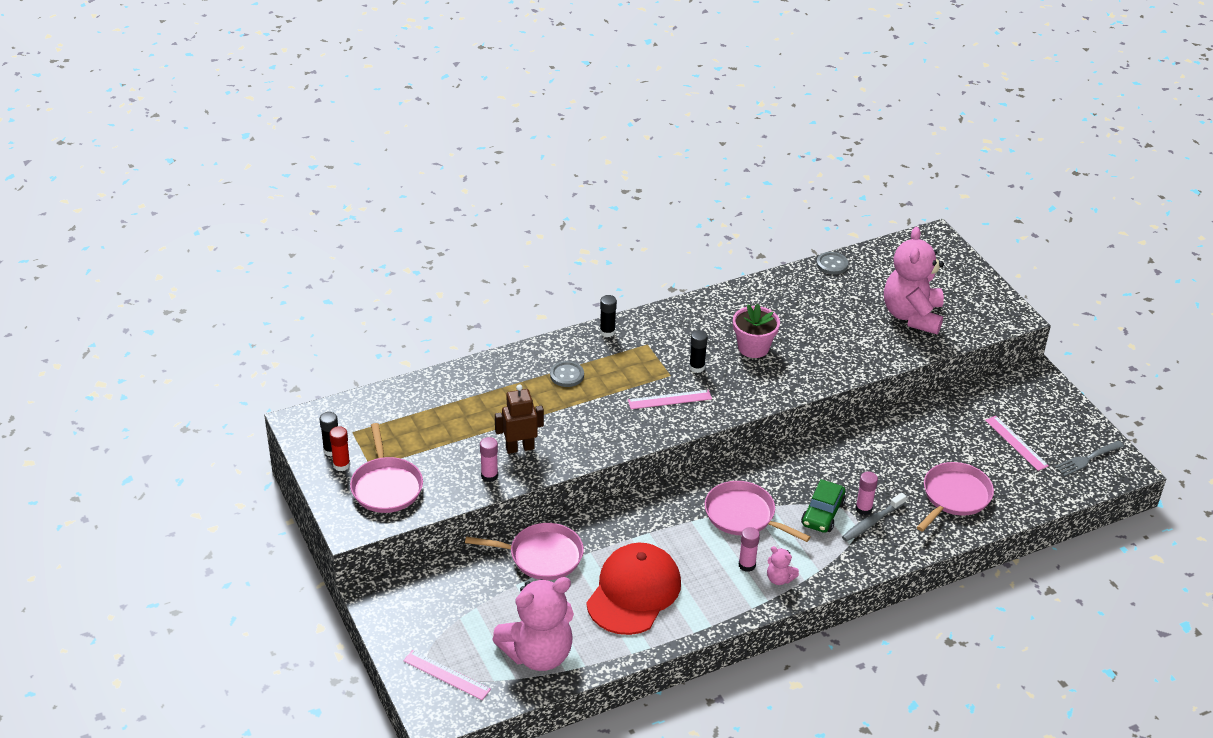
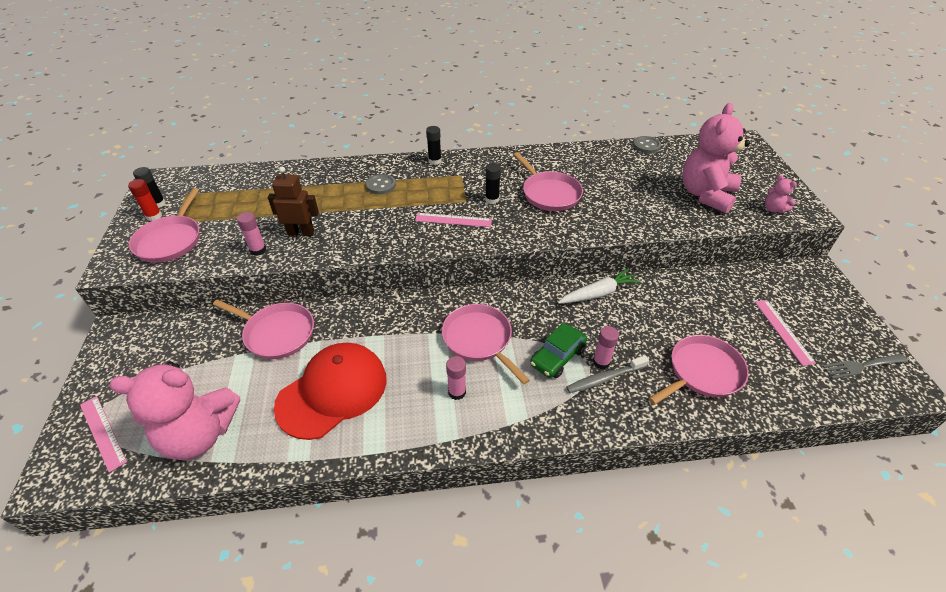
camera: 20 degrees right, 5 degrees up
(753, 347) = (549, 193): pink flower pot -> pink pan
(779, 579) = (482, 416): pink teddy bear -> pink teddy bear (773, 209)
(836, 445) = (598, 293): none -> white carrot

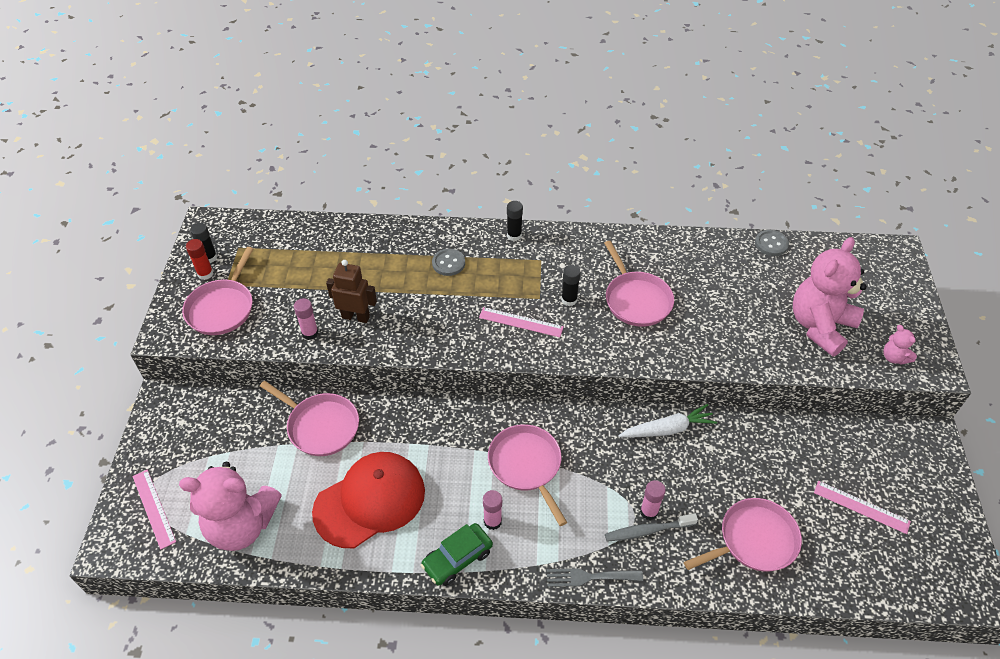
camera: 10 degrees right, 5 degrees up
(557, 357) = (604, 498): green car -> green car (457, 558)
(783, 331) = (861, 507): pink ruler -> pink ruler turned 60 degrees counterclockwise
(861, 366) = (933, 561): grey fork -> grey fork (589, 577)

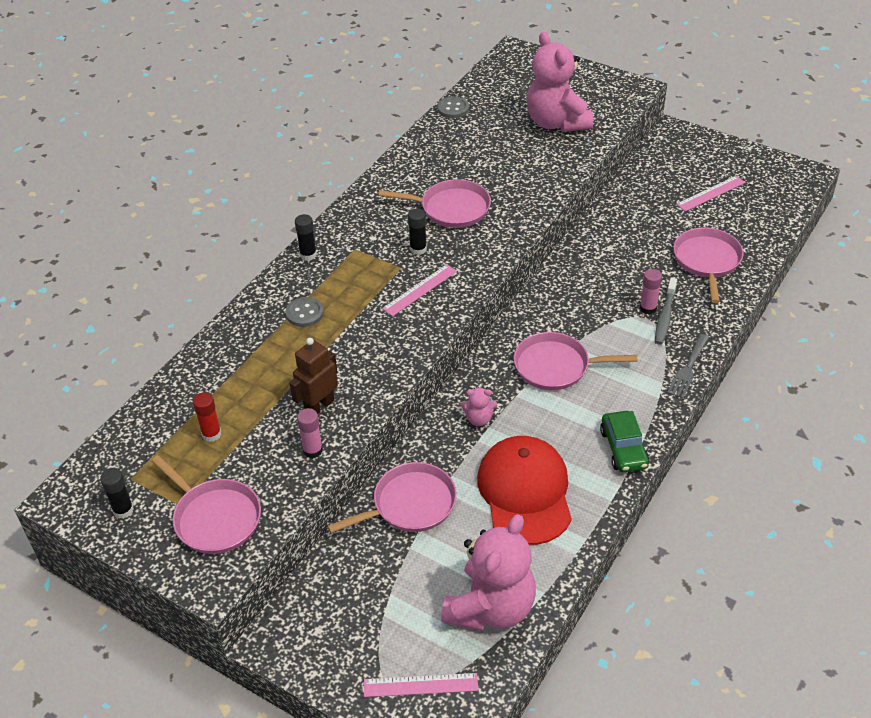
camera: 60 degrees left, 5 degrees down
(205, 274) = (147, 520): red glue stick -> red glue stick (211, 434)
(492, 521) = (599, 410): pink glue stick -> none
(667, 429) = (576, 264): white carrot -> none
(894, 357) = (612, 101): pink teddy bear -> pink teddy bear (479, 419)

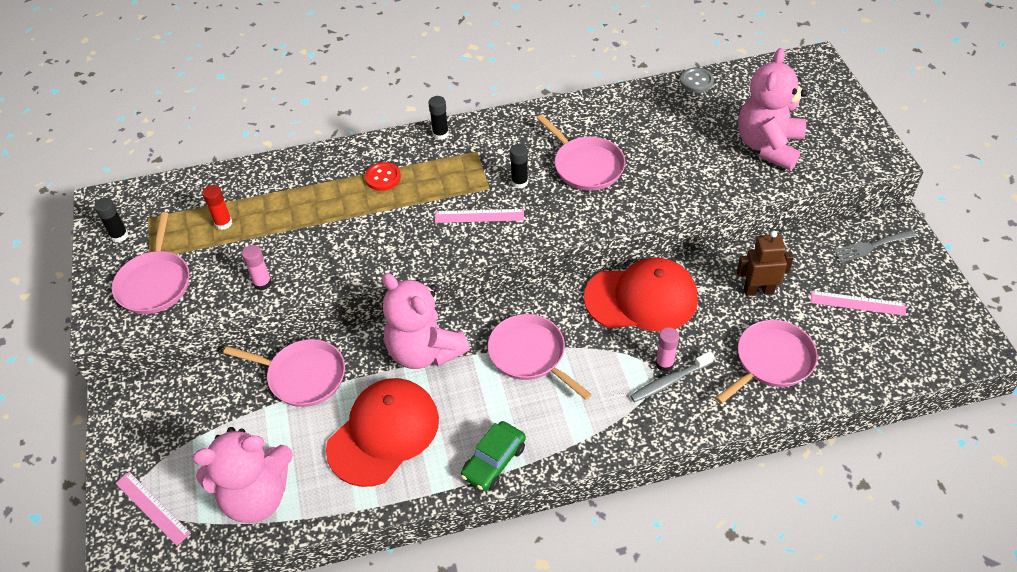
camera: 45 degrees right, 5 degrees up
(304, 313) = (383, 177): grey button -> red button
(319, 406) = (305, 254): brown robot -> brown robot (758, 290)
(479, 419) = (424, 351): pink teddy bear -> pink teddy bear, size x2.37
(580, 279) = (641, 298): none -> red cap
(688, 369) = (629, 440): grey fork -> grey fork (871, 246)

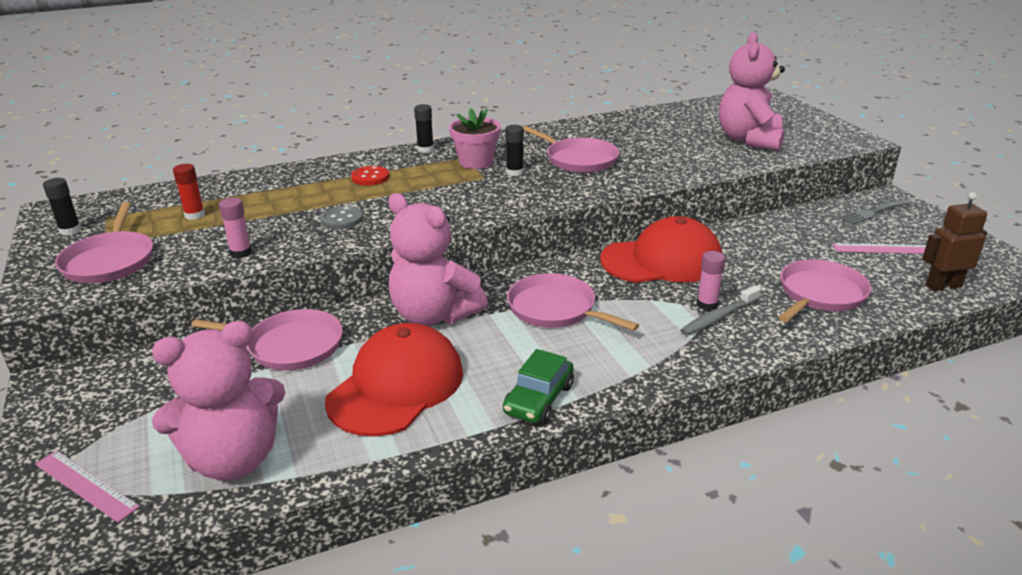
camera: 10 degrees left, 20 degrees down
(479, 216) = (478, 194): pink ruler -> none
(486, 160) = (476, 162): none -> pink flower pot
(696, 81) = (663, 110): grey button -> grey button (342, 219)
(758, 290) = (779, 247): brown robot -> brown robot (943, 286)

